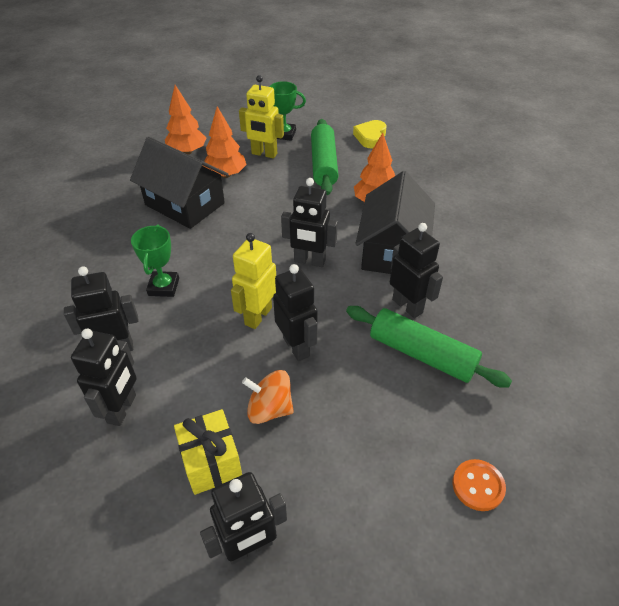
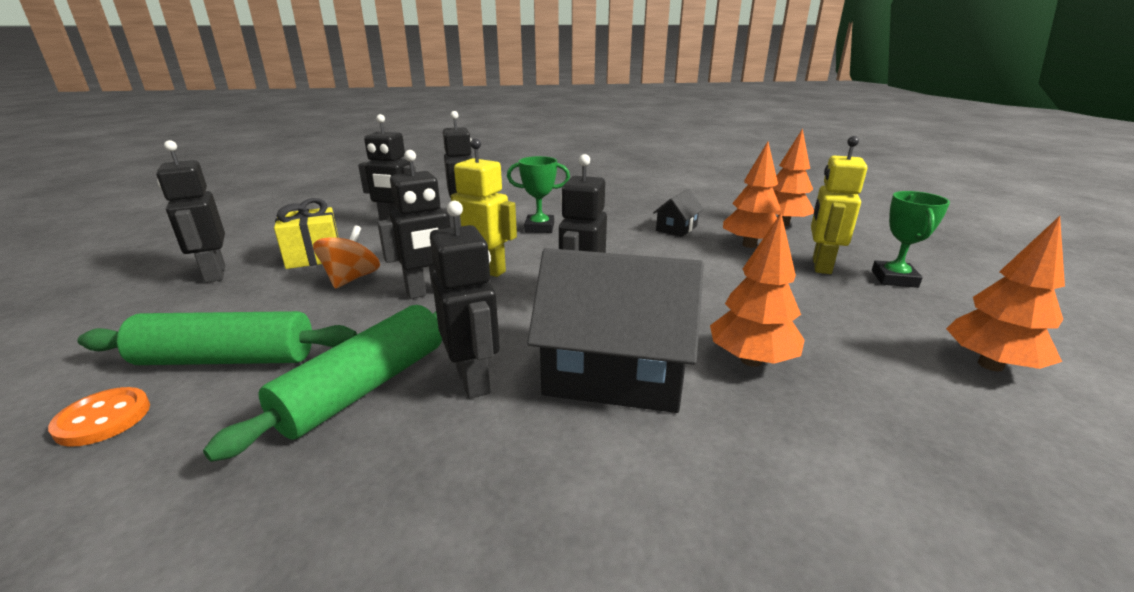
camera: 90 degrees right, 20 degrees down
(185, 204) = (676, 228): black house -> black house, size x0.47
(323, 164) = (835, 311): green rolling pin -> green rolling pin (227, 359)
(370, 137) = (990, 365): yellow heart -> orange tree
(407, 306) = (473, 380): black robot -> black robot turned 75 degrees counterclockwise

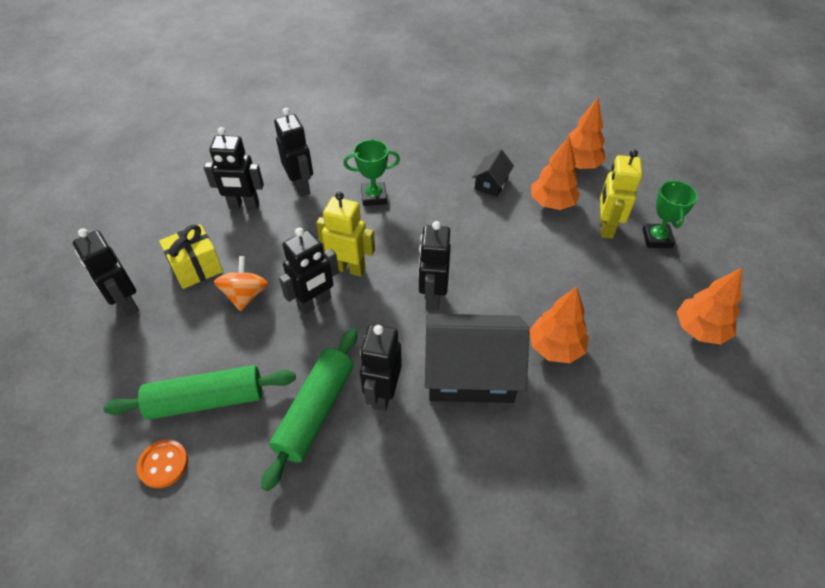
camera: 10 degrees left, 25 degrees up
(473, 380) = (382, 394): black robot -> black robot turned 135 degrees counterclockwise

